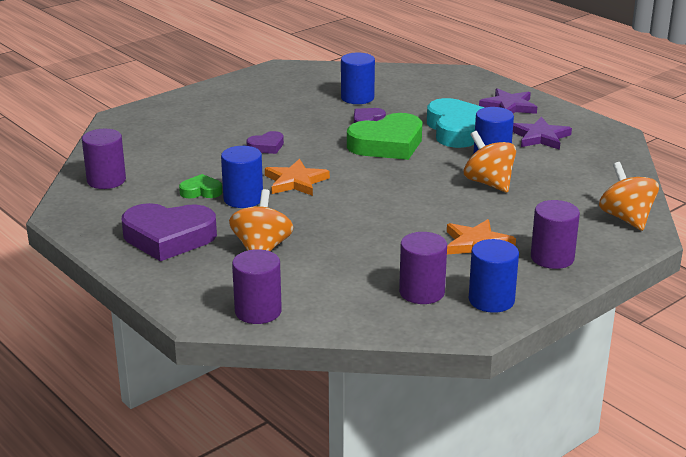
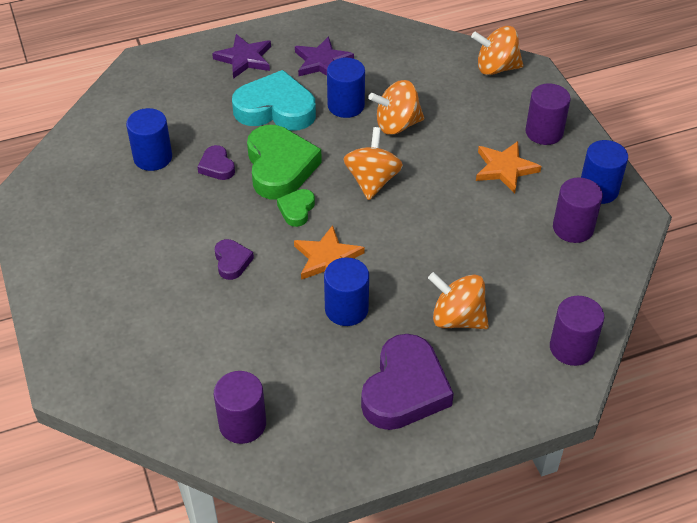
camera: 70 degrees left, 20 degrees up
(201, 191) = (312, 341): green heart -> green heart (296, 210)
(404, 184) = (372, 181): none -> orange spinning top

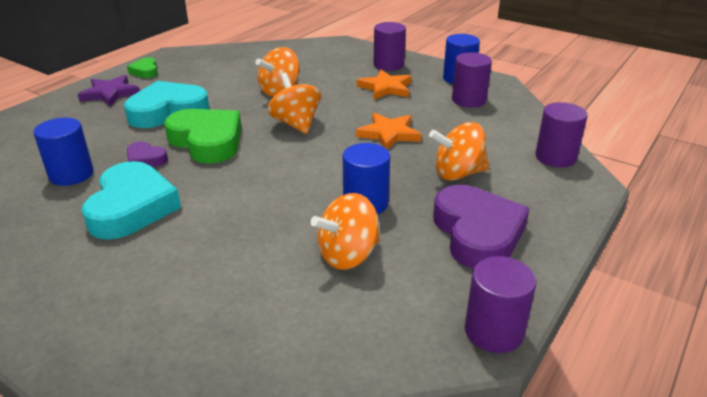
camera: 35 degrees left, 15 degrees down
(172, 218) = (132, 207): none -> turquoise heart
(232, 261) = (224, 214): purple heart -> none
(242, 424) = (366, 330): purple cylinder -> purple cylinder (494, 331)
(296, 210) = (250, 160): green heart -> green heart (145, 71)
(322, 62) = (182, 78): purple star -> none
(327, 258) = (311, 179): orange star -> orange star (389, 134)
(346, 106) = (227, 93): blue cylinder -> none
(496, 68) = (318, 47): orange spinning top -> orange spinning top (348, 255)

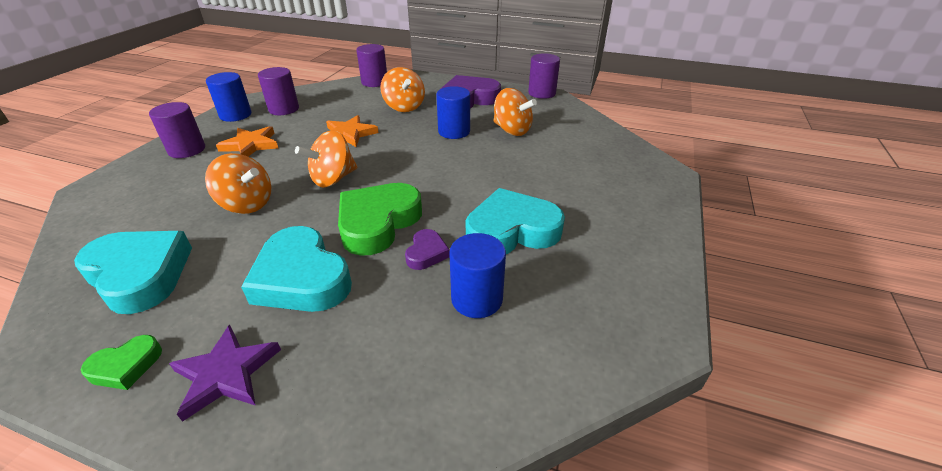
camera: 105 degrees left, 5 degrees up
(222, 66) = (140, 274): none -> turquoise heart

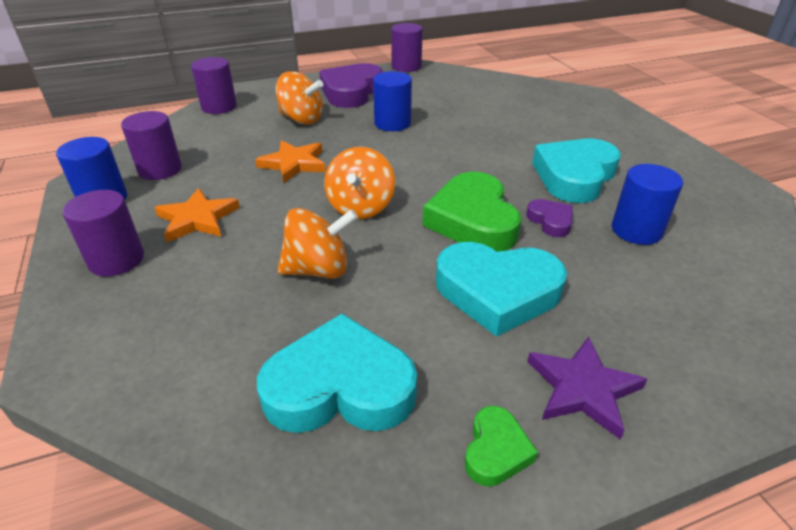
camera: 40 degrees left, 0 degrees up
(512, 130) = (438, 105): orange spinning top -> none

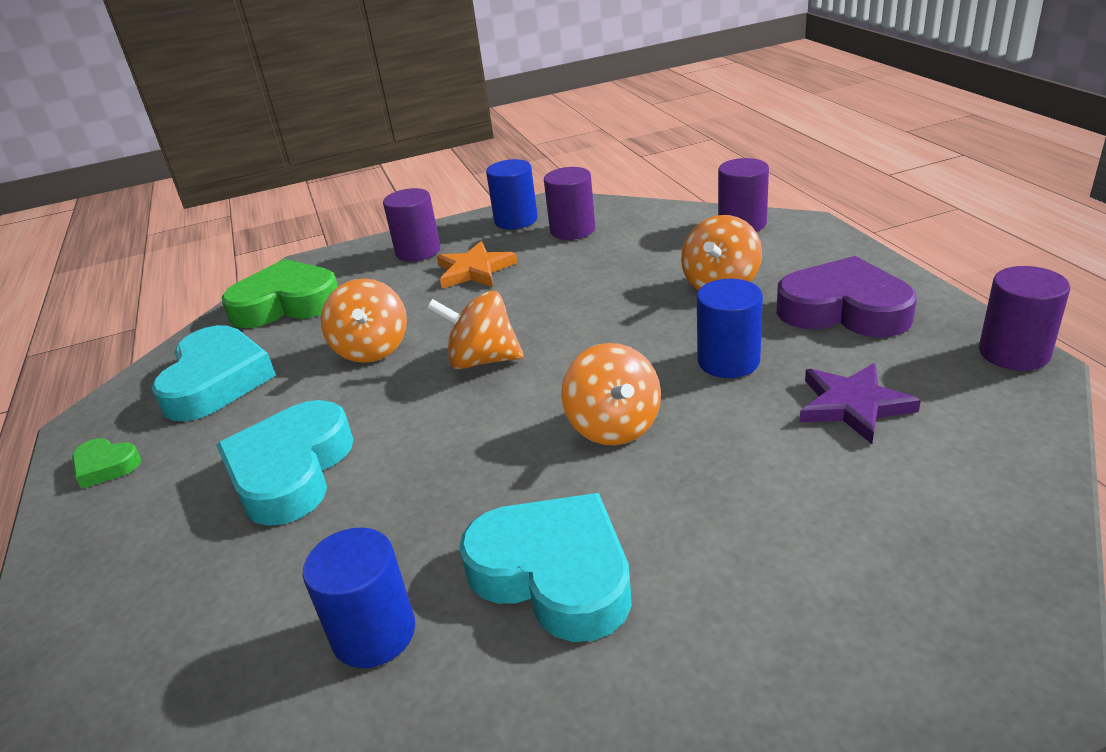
camera: 95 degrees right, 5 degrees down
(294, 164) = (589, 301): orange star -> none
(451, 158) = (613, 426): none -> orange spinning top
(473, 220) = (438, 451): green heart -> green heart (286, 304)
(550, 221) = (421, 528): purple heart -> none
(583, 388) = (129, 527): purple star -> purple star (853, 405)

